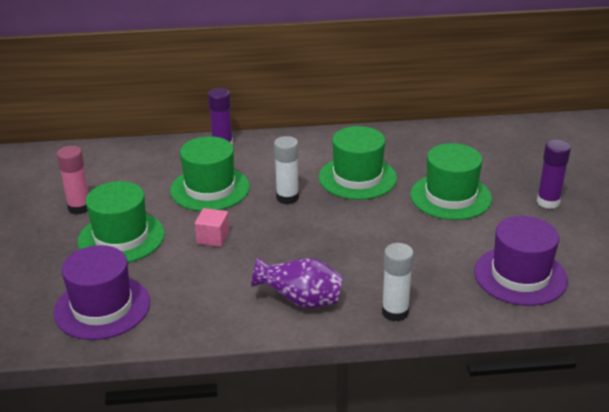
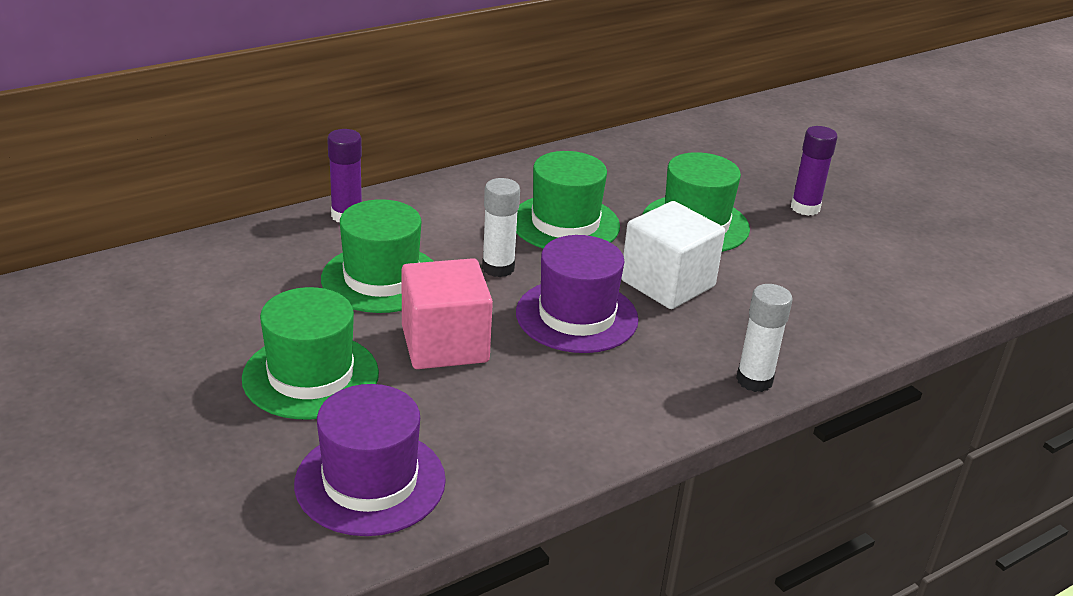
camera: 30 degrees left, 0 degrees up
(79, 207) = (205, 348): pink glue stick -> none
(213, 238) = (445, 344): pink cube -> pink cube, size x1.93
(301, 301) = (632, 397): purple vase -> none
(393, 233) = (667, 283): none -> white cube
(520, 276) = (849, 300): purple hat -> purple hat (577, 316)

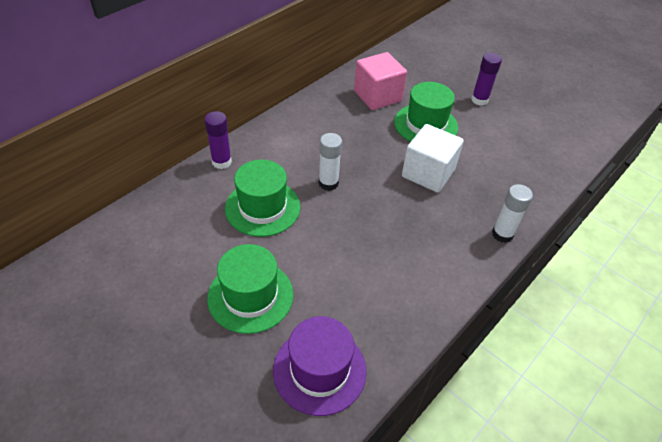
camera: 15 degrees left, 15 degrees up
(445, 344) = (321, 250): pink cube -> pink cube (377, 96)
(565, 223) = (353, 140): green hat -> none
(577, 316) = (387, 210): purple hat -> none

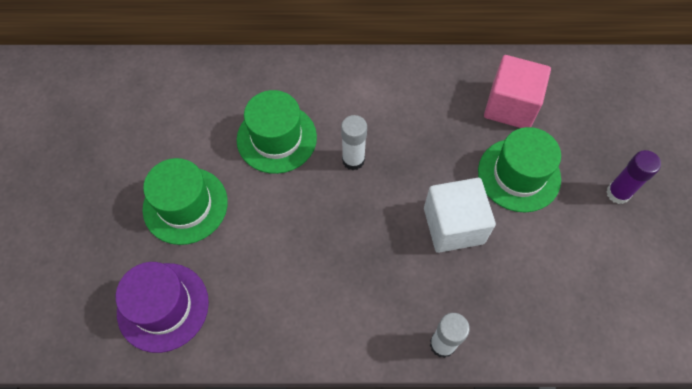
camera: 50 degrees right, 15 degrees up
(221, 162) = (294, 69): purple glue stick -> none

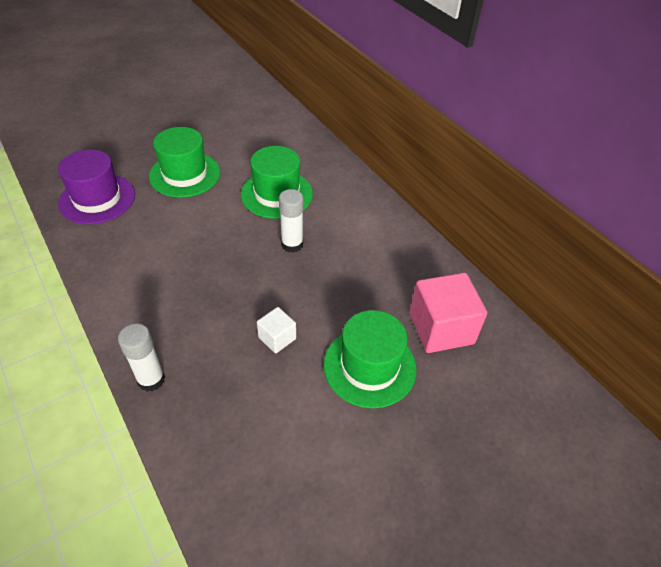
camera: 55 degrees right, 15 degrees down
(453, 225) = (277, 338): white cube -> white cube, size x0.52
(618, 193) = (418, 467): purple glue stick -> none

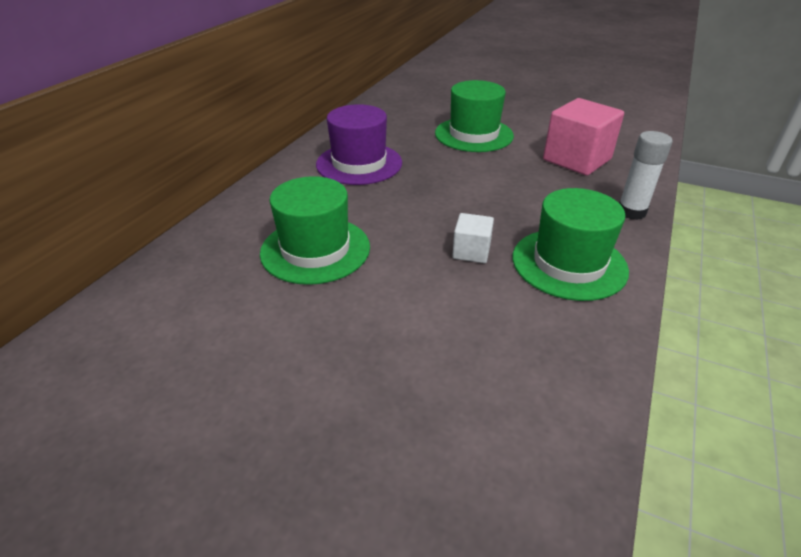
camera: 120 degrees left, 10 degrees down
(97, 199) = (507, 432): purple hat -> purple hat (359, 163)
(185, 174) = (347, 359): green hat -> green hat (569, 263)
(277, 338) = (505, 174): white cube -> white cube (471, 251)
(292, 244) = (391, 207): white glue stick -> none
(441, 328) = (403, 121): pink cube -> pink cube (576, 160)

